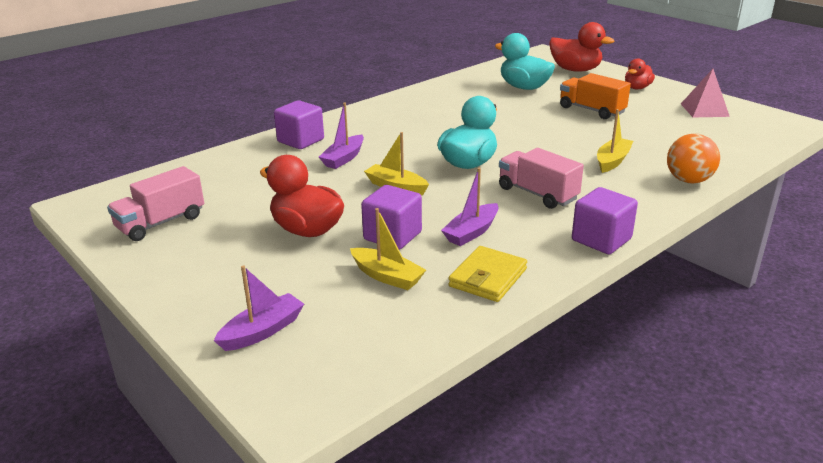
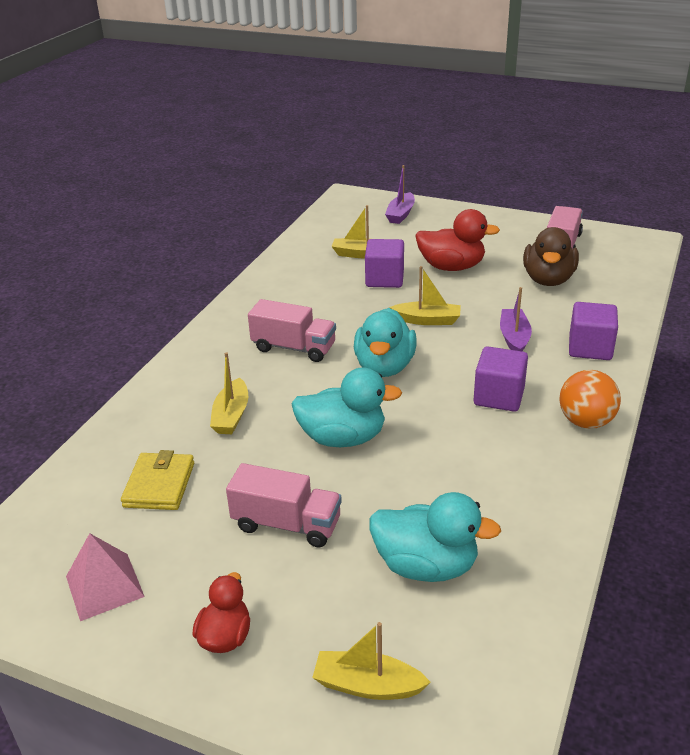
camera: 155 degrees right, 5 degrees up
(240, 193) = (548, 280): none -> brown duck
(471, 232) = (327, 297): purple boat -> none
(487, 277) = (294, 270): yellow wallet -> yellow wallet (159, 485)
(533, 134) = (343, 438): none -> turquoise duck
(575, 70) = (367, 685): red duck -> yellow boat
(591, 110) = (286, 524): orange truck -> pink truck
(601, 239) = (222, 317): purple cube -> purple cube (499, 396)
(688, 180) = (144, 408): orange ball -> orange ball (586, 422)

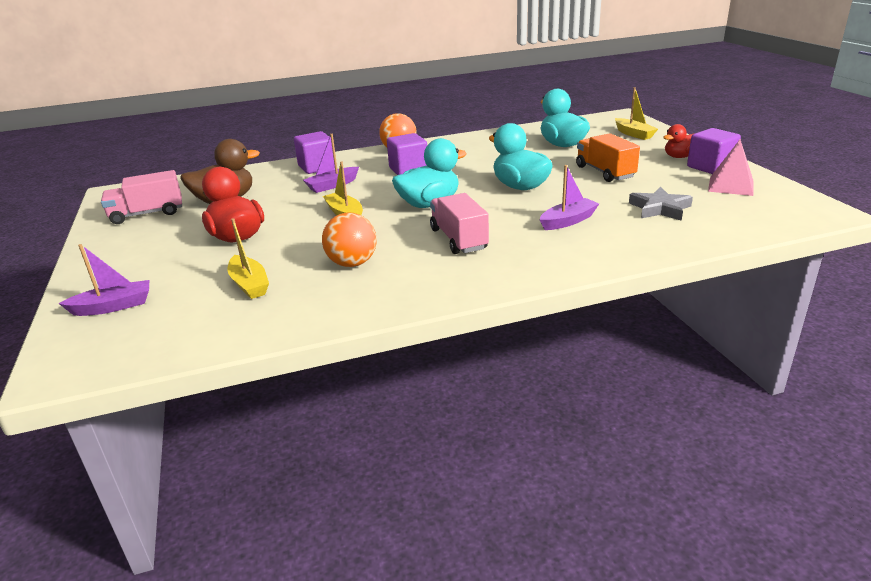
camera: 130 degrees left, 5 degrees down
(159, 485) = (660, 208): yellow wallet -> grey star
(231, 415) = (568, 221): yellow boat -> purple boat
(286, 524) = (605, 172): pink truck -> orange truck
(330, 294) = (352, 263): none -> orange ball
(384, 279) = (293, 253): purple cube -> purple cube (710, 167)

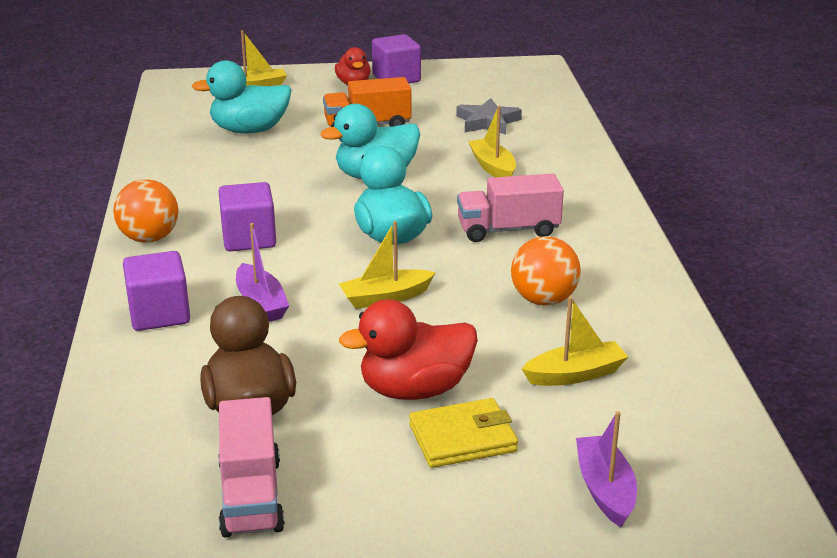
camera: 80 degrees left, 0 degrees up
(182, 256) = (463, 438): none -> yellow wallet
(568, 221) = (493, 167): purple boat -> yellow boat
(730, 186) = (452, 82): pink pyramid -> none

